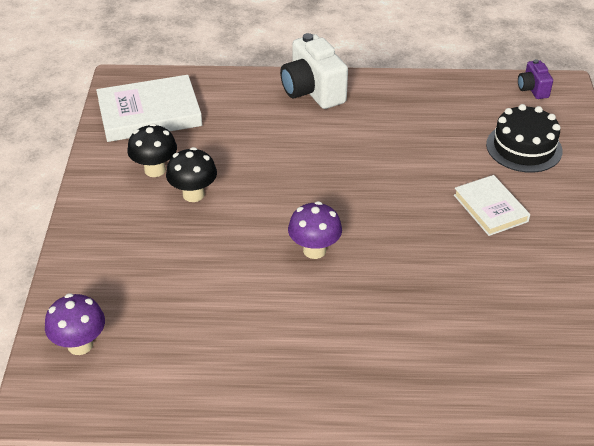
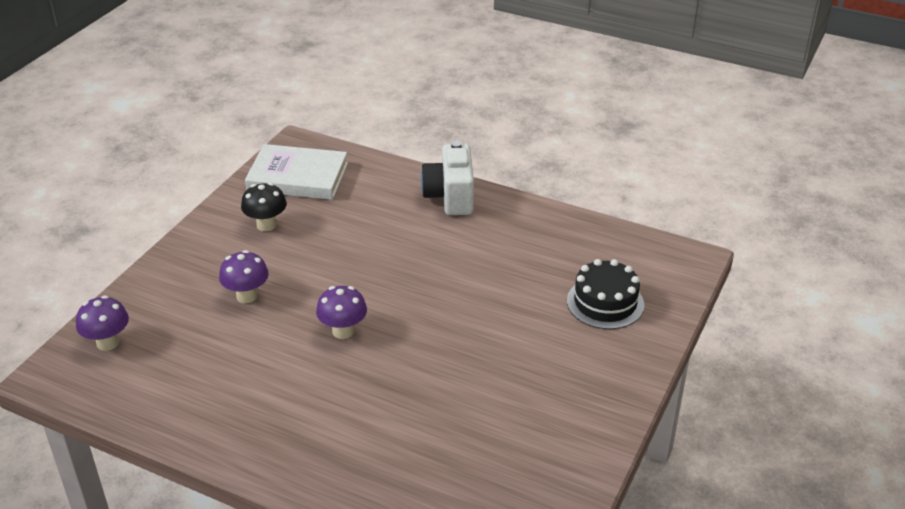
camera: 25 degrees right, 5 degrees down
(191, 247) = (247, 296): none -> purple mushroom
(193, 194) = (281, 254): black mushroom -> none
(490, 208) = (527, 346): white book -> none
(532, 89) = (660, 252): purple camera -> none

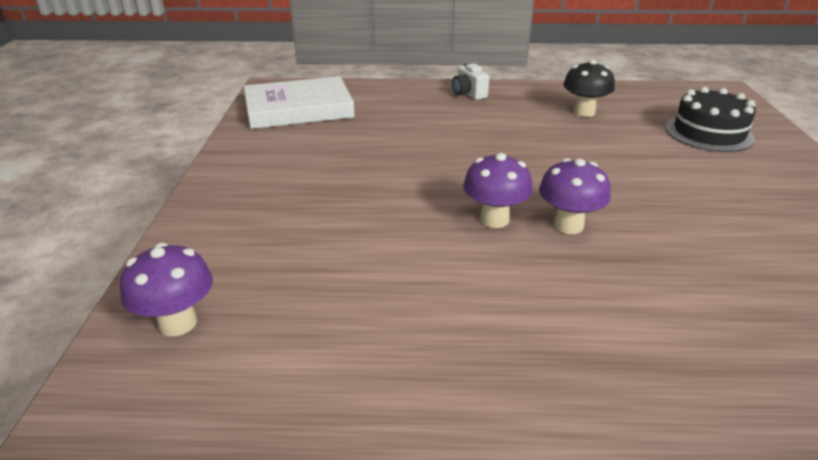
camera: 25 degrees left, 5 degrees down
(247, 296) = (340, 216): purple mushroom -> purple mushroom (568, 225)
(266, 225) = (300, 150): black mushroom -> black mushroom (584, 112)
(450, 197) = (468, 94): white camera -> white camera, size x0.52

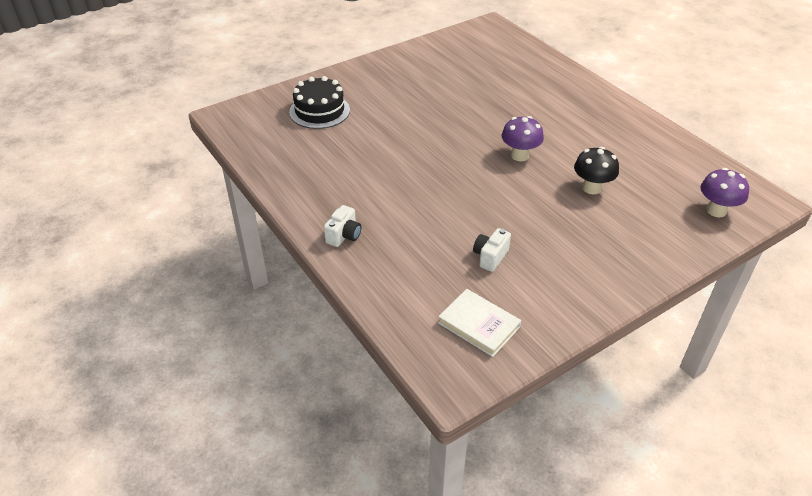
camera: 125 degrees left, 10 degrees up
(298, 109) = (479, 325): white book -> white book, size x0.62
(356, 137) = (490, 257): none -> white camera
(568, 225) = (496, 132): purple mushroom -> none
(584, 112) = (329, 166): black mushroom -> black mushroom (592, 188)

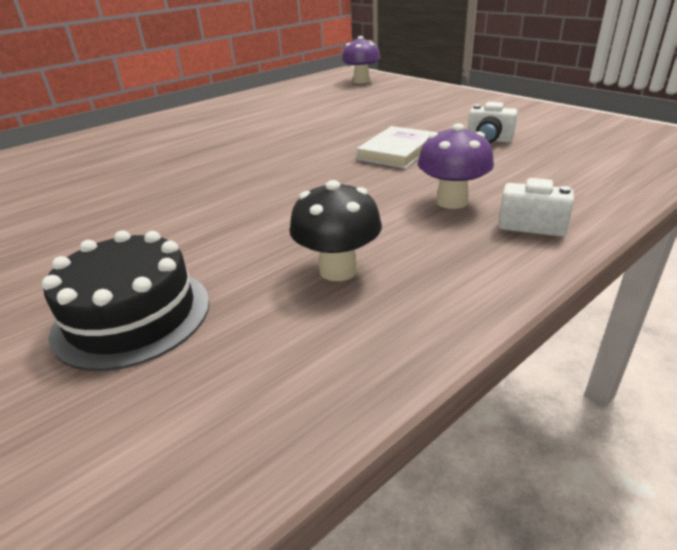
camera: 95 degrees left, 10 degrees down
(479, 325) = (597, 137): white book -> white book (397, 151)
(519, 155) = (293, 140): purple mushroom -> purple mushroom (452, 201)
(592, 188) = (345, 112): black mushroom -> black mushroom (338, 270)

